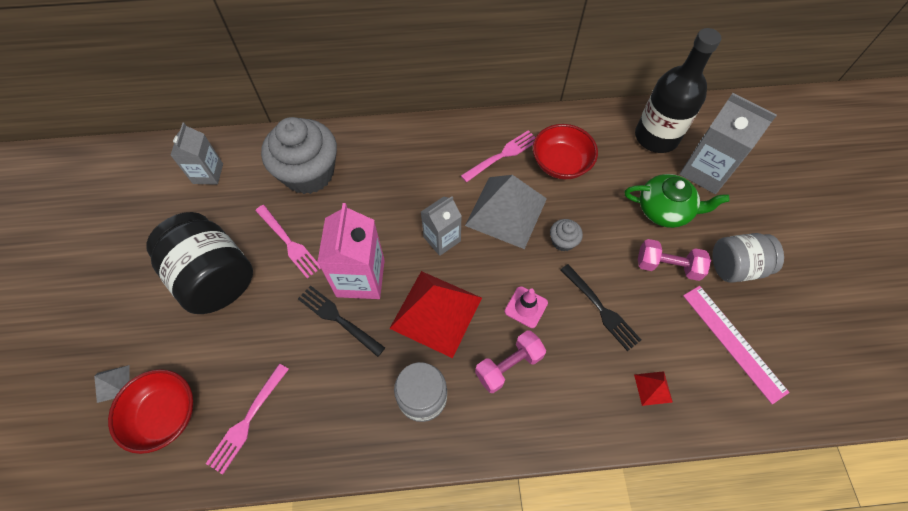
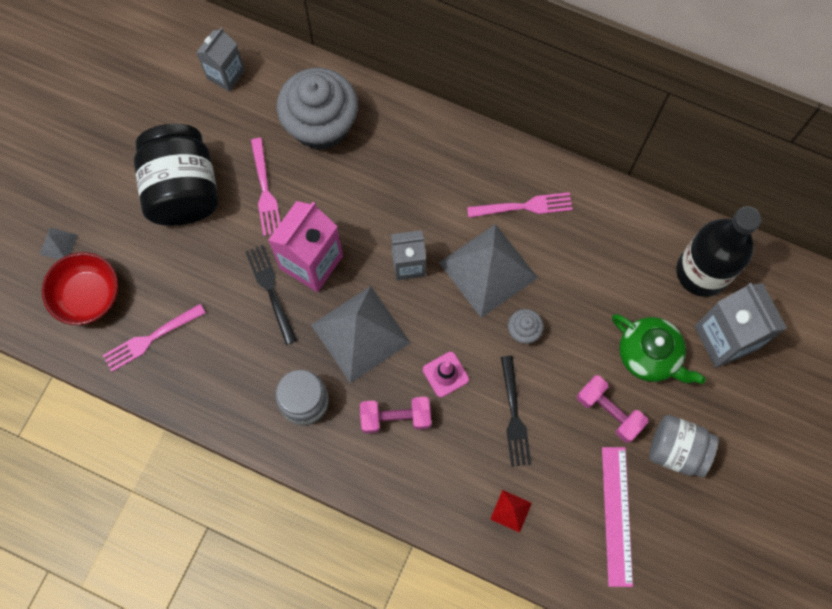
camera: 30 degrees right, 10 degrees up
(436, 313) = (360, 333): red pyramid -> grey pyramid
(561, 163) = (578, 248): red bowl -> none

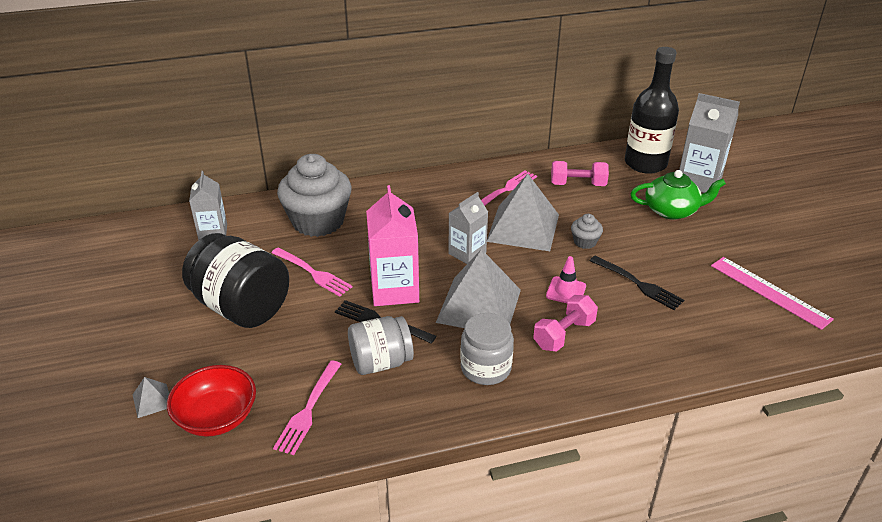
camera: 40 degrees left, 35 degrees down
(511, 511) = (708, 333): red pyramid -> none
(609, 412) = (689, 247): pink dumbbell -> pink dumbbell (578, 184)
(677, 450) = (751, 241): grey jar -> grey jar (381, 362)

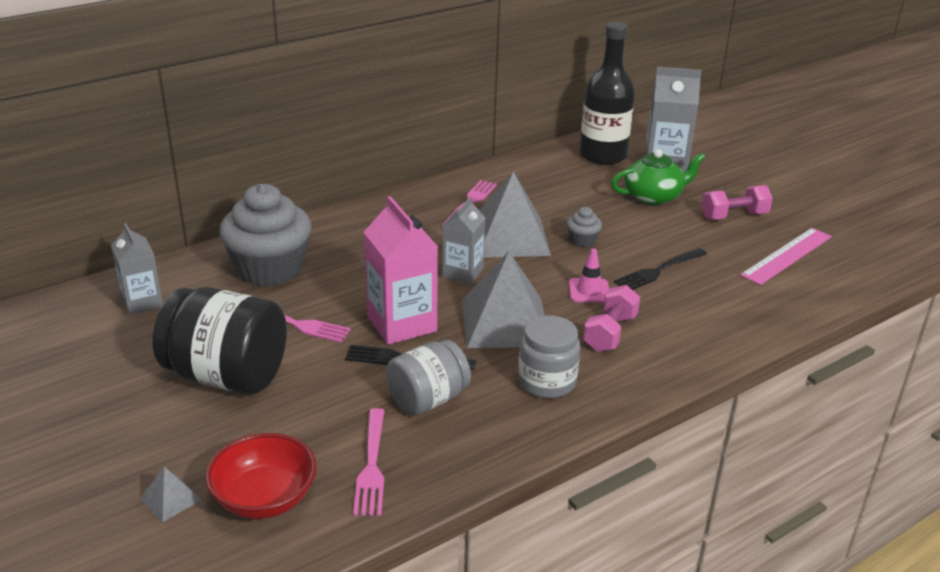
camera: 20 degrees left, 5 degrees down
(578, 184) = (544, 186): pink dumbbell -> pink dumbbell (734, 216)
(638, 284) = (658, 271): black fork -> black fork turned 120 degrees clockwise
(769, 292) = (786, 255): pink ruler -> pink ruler turned 75 degrees counterclockwise

